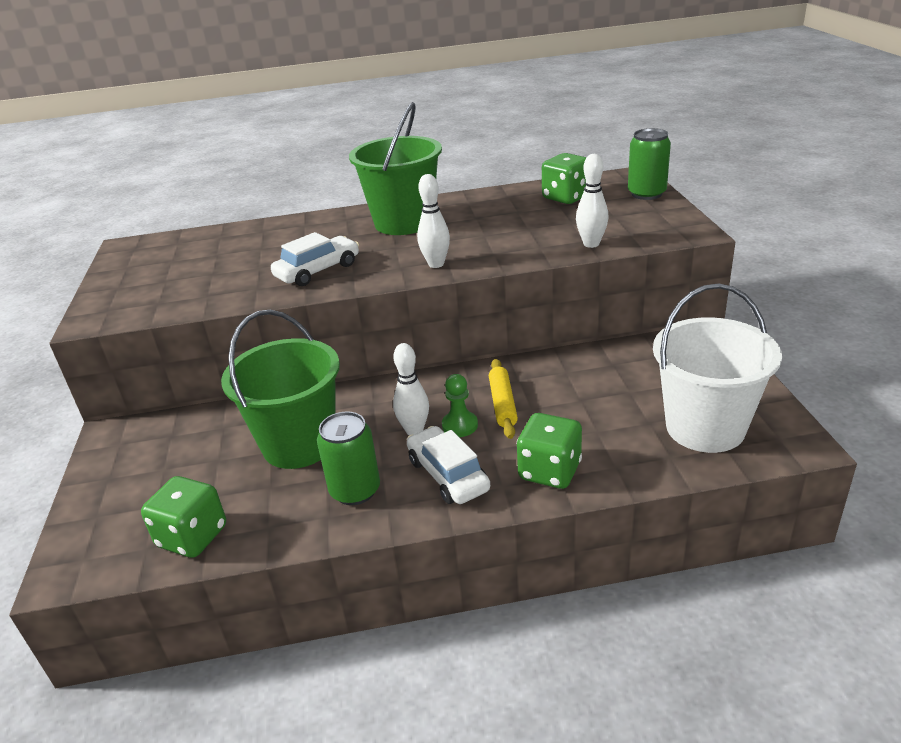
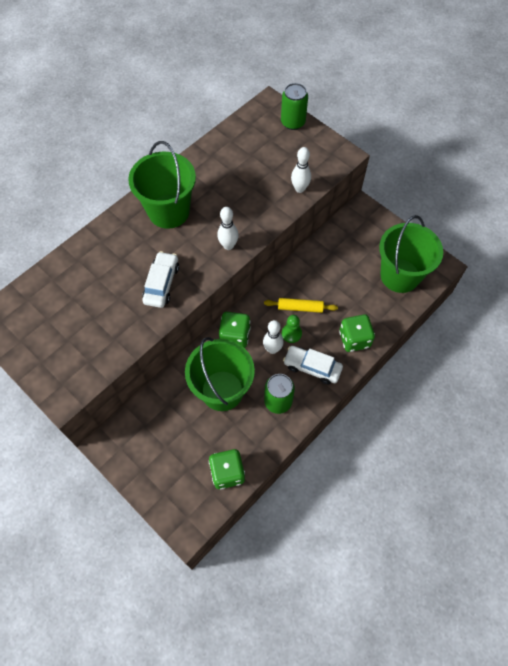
camera: 40 degrees left, 30 degrees up
(502, 404) = (300, 308): yellow rolling pin -> yellow rolling pin turned 45 degrees counterclockwise
(566, 197) = (248, 143): green dice -> green dice (235, 336)
(705, 427) = (400, 275): white bucket -> green bucket

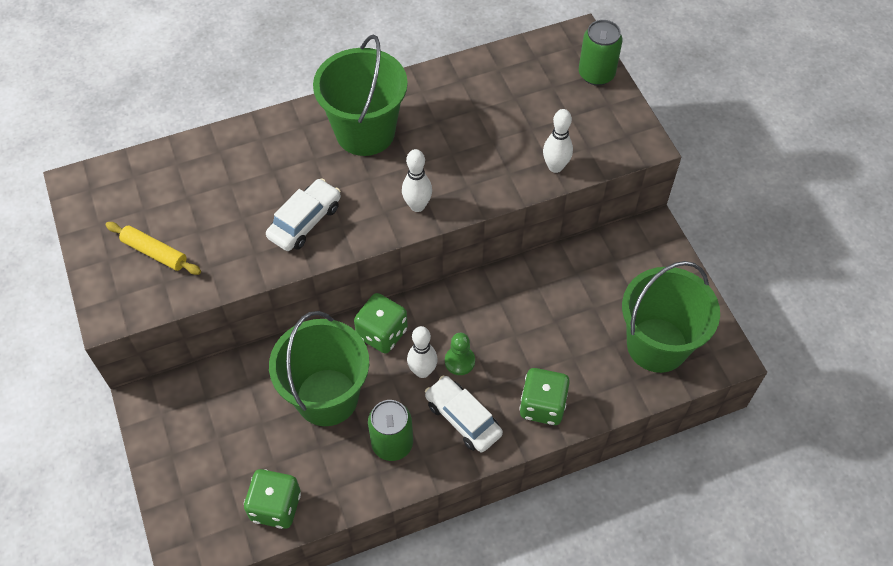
camera: 25 degrees right, 5 degrees down
(300, 308) = (490, 332): yellow rolling pin -> yellow rolling pin (155, 252)

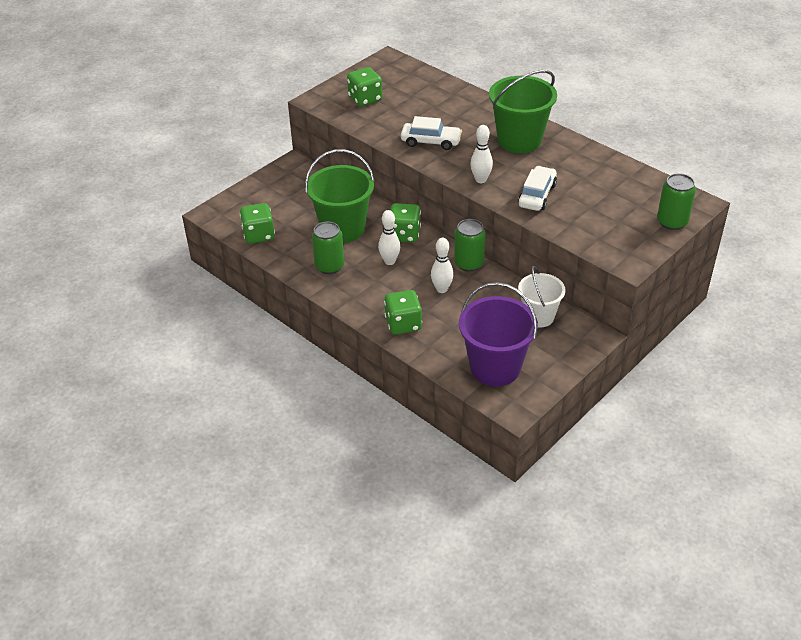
camera: 65 degrees right, 15 degrees down
(155, 252) = (365, 99): yellow rolling pin -> green dice
(459, 361) = (409, 275): green pawn -> none
(463, 418) = (368, 290): white car -> white car (537, 195)
(475, 290) = (469, 263): none -> green can
(555, 167) = (567, 228): white bowling pin -> white bowling pin (441, 289)
(598, 266) = (538, 316): none -> white bucket
(657, 345) = (495, 367): green bucket -> purple bucket

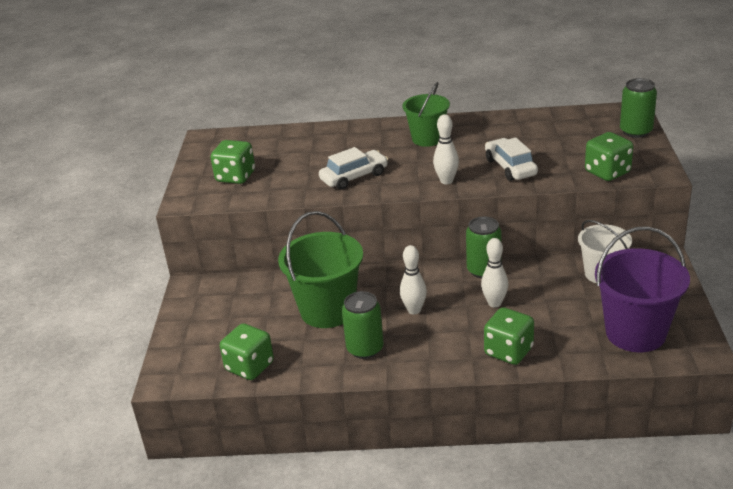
camera: 40 degrees left, 10 degrees down
(404, 234) = (392, 282): green dice -> green dice (607, 172)
(519, 140) = (427, 139): green bucket -> green bucket, size x0.64

